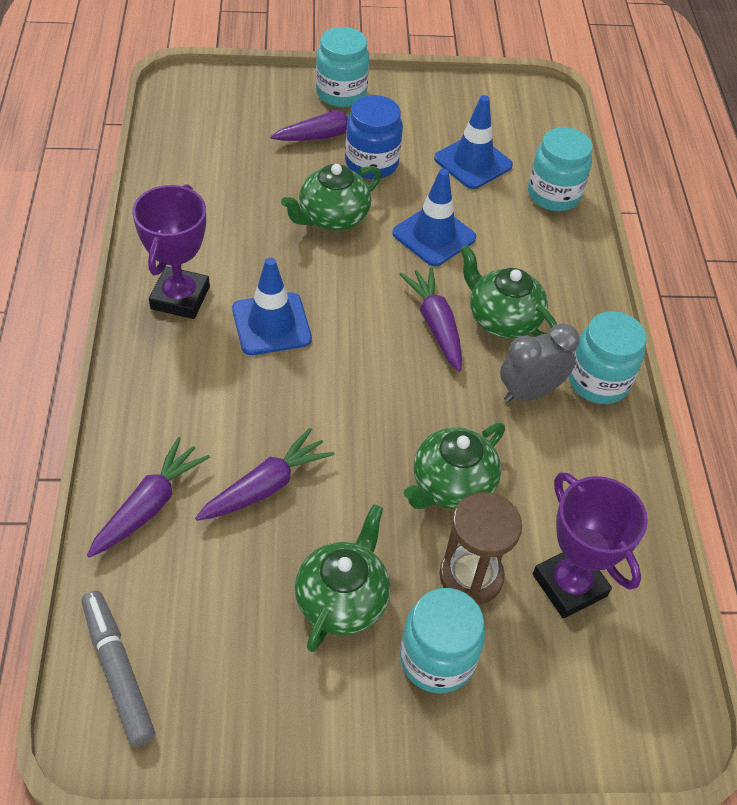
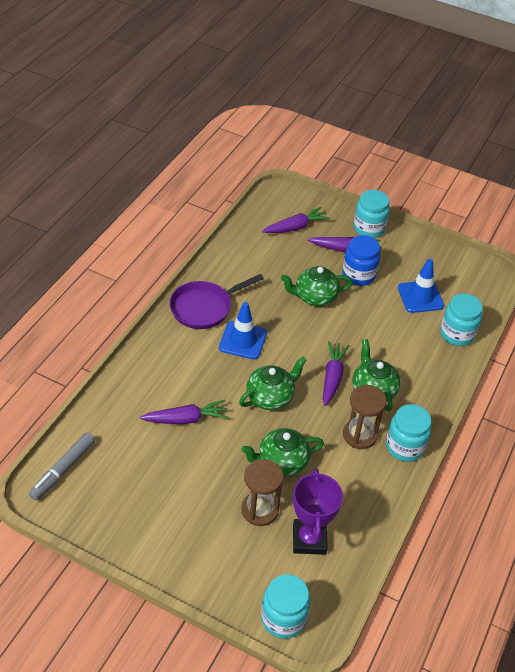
camera: 30 degrees right, 5 degrees down
(118, 671) = (63, 470): grey marker -> grey marker turned 150 degrees counterclockwise
(149, 505) = (124, 402): purple carrot -> purple carrot (296, 227)
(180, 298) = (204, 307): purple trophy -> purple pan
(342, 599) = (187, 489): green teapot -> green teapot (270, 397)
(434, 236) = (366, 329): blue traffic cone -> none
(437, 659) = (215, 539): turquoise jar -> turquoise jar (283, 618)
(529, 392) = (360, 435): grey clock -> brown hourglass

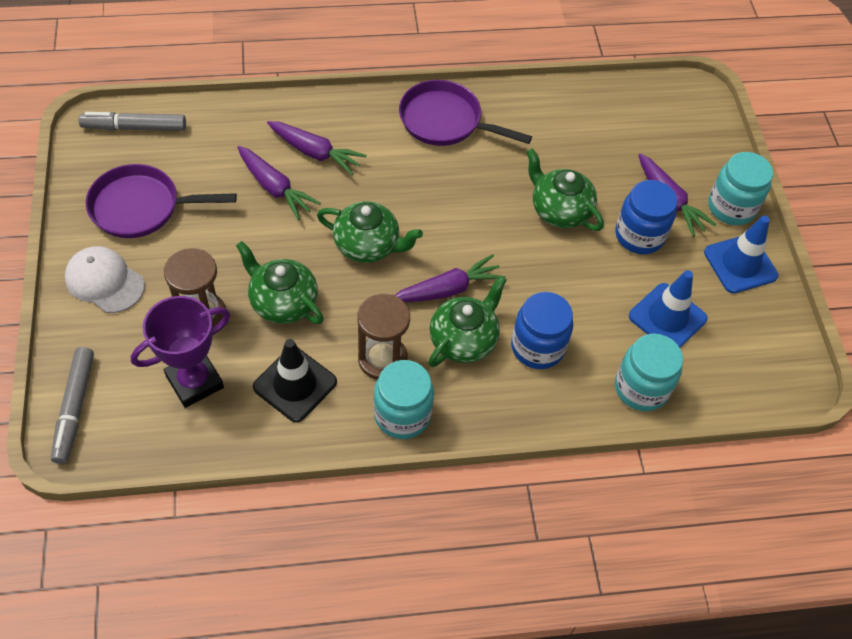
camera: 55 degrees right, 10 degrees up
(141, 500) = (141, 207): none -> purple pan
(189, 552) = (105, 281): none -> white cap
(243, 340) = (428, 179): blue traffic cone -> blue traffic cone (740, 264)
(283, 618) = (75, 408): turquoise jar -> grey marker
(296, 227) = (655, 136): purple carrot -> purple carrot (315, 153)
(348, 487) = (295, 384): none -> black traffic cone
(401, 361) = (537, 347): none -> blue jar

